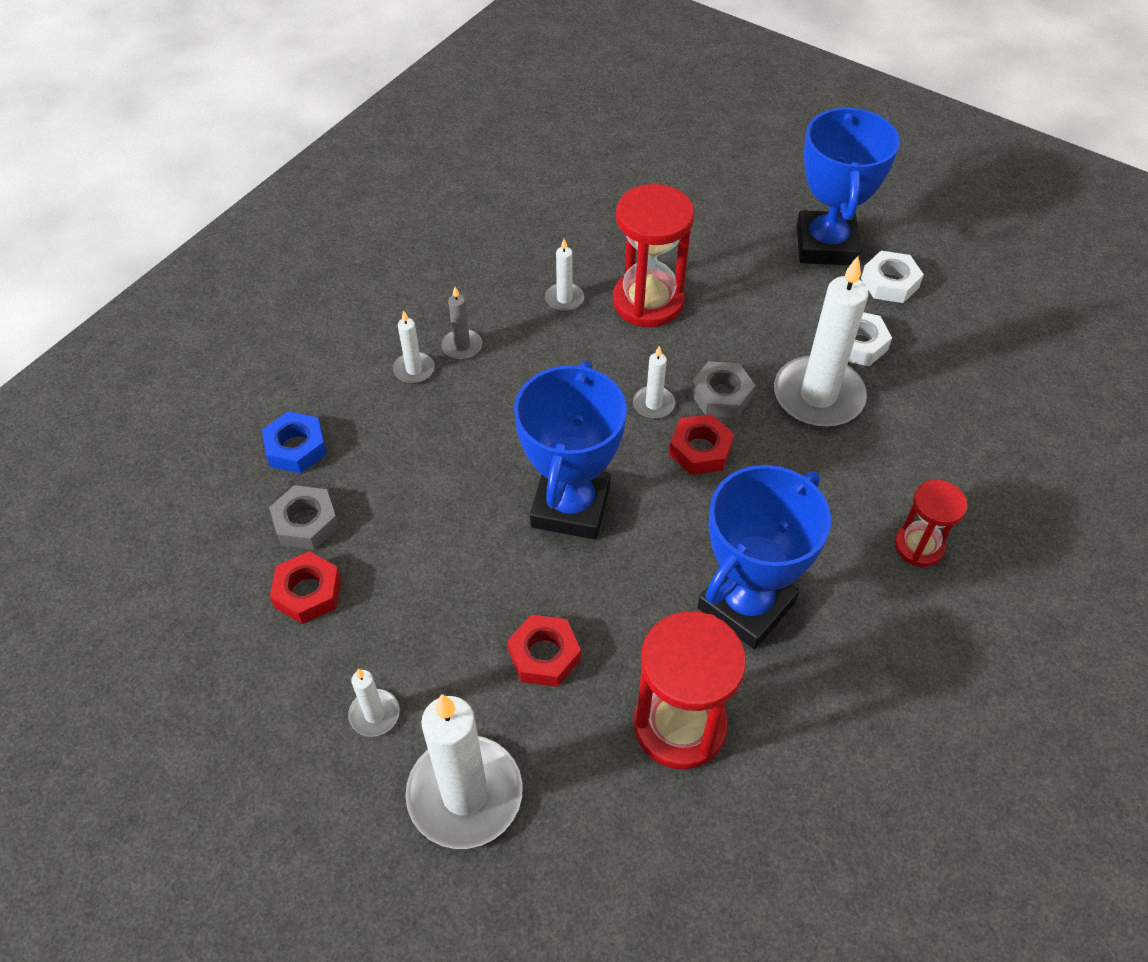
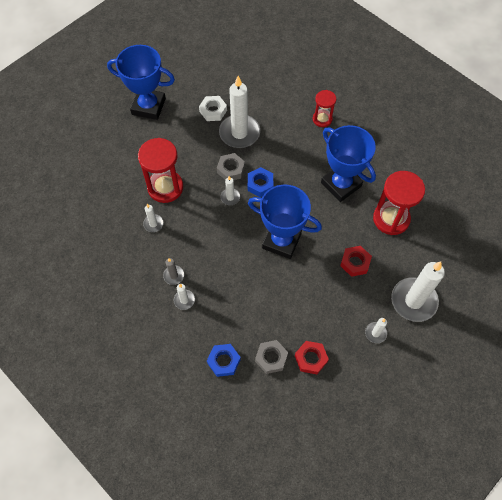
camera: 80 degrees left, 10 degrees up
(700, 450) = (260, 184): red nut -> blue nut
(889, 283) = (180, 89): white nut -> none

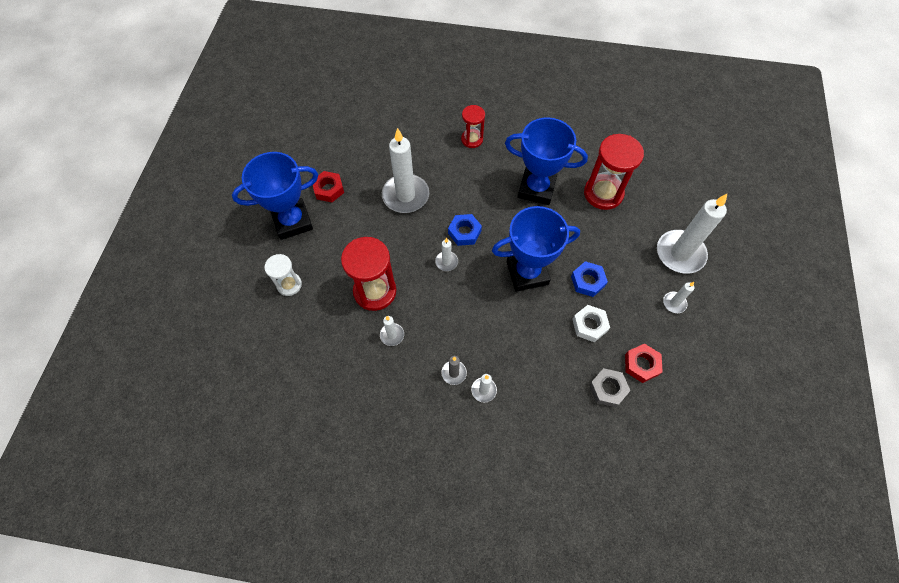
camera: 35 degrees left, 0 degrees up
(114, 148) = (289, 285): none -> white hourglass
(213, 111) = (362, 189): white nut -> white nut (589, 325)
(223, 361) = (568, 423): blue nut -> blue nut (587, 281)
(231, 169) = (425, 235): grey nut -> none
(355, 263) = (606, 251): red nut -> red nut (329, 189)

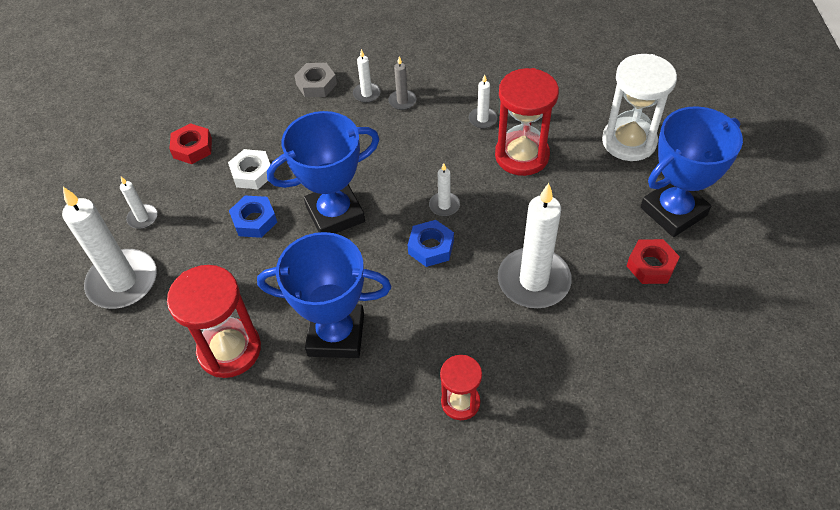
camera: 170 degrees right, 10 degrees down
(289, 285) = (629, 141): white hourglass -> white hourglass, size x1.71
(607, 389) = (232, 120): grey nut -> grey nut (316, 84)

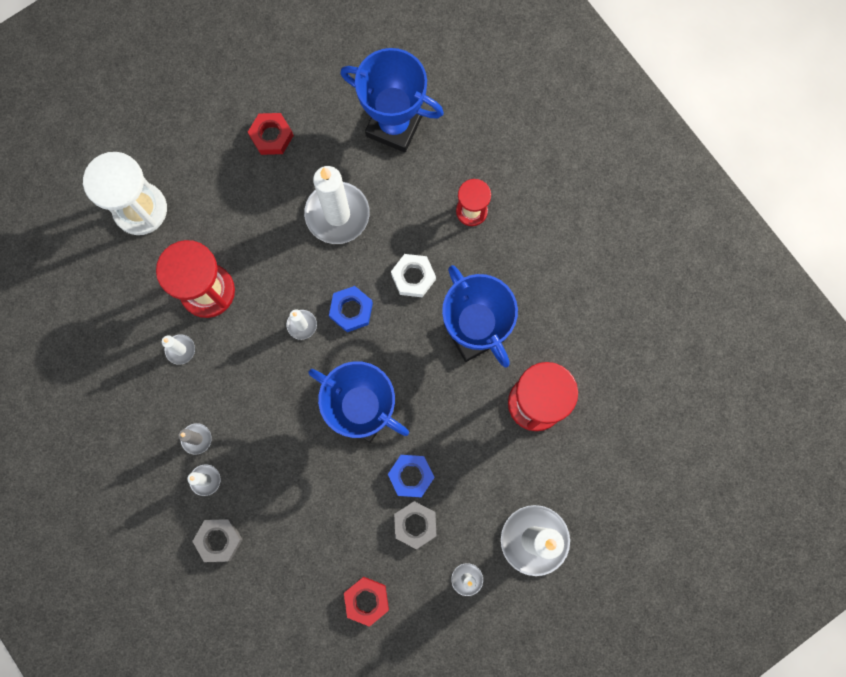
camera: 125 degrees left, 25 degrees up
(215, 204) = (415, 524): none -> grey nut
(252, 173) = (363, 518): white nut -> white nut (413, 277)
(673, 211) = (204, 142): blue trophy -> blue trophy (394, 126)

